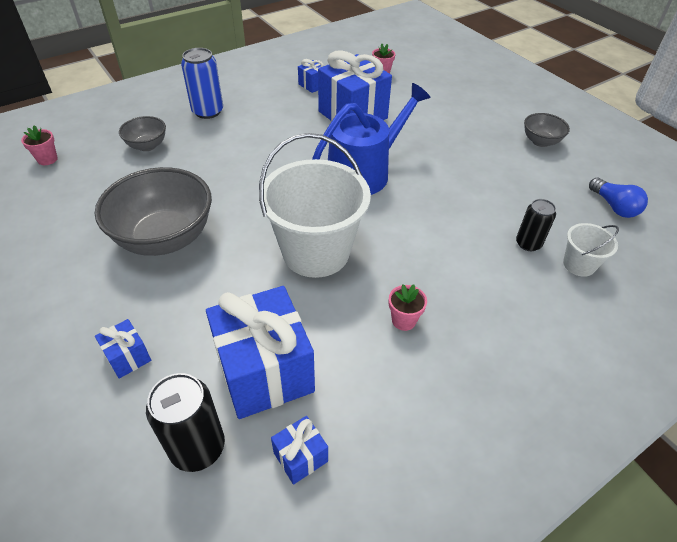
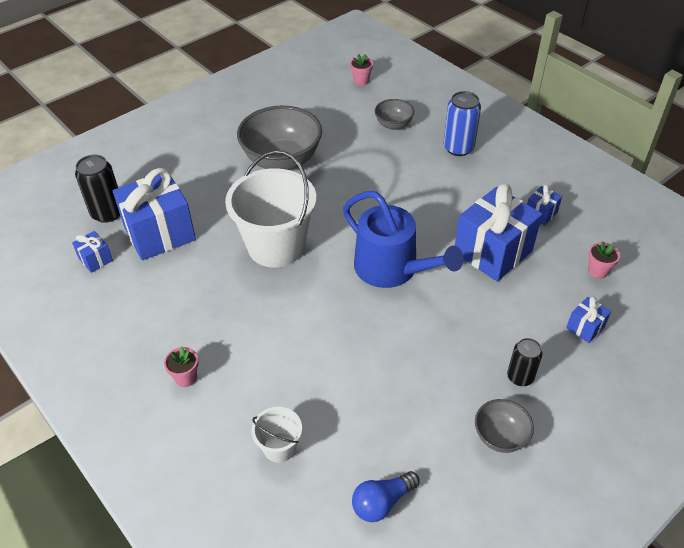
camera: 85 degrees right, 0 degrees up
(128, 357) = (173, 169): blue gift -> blue gift (585, 327)
(403, 320) = (204, 307): pink flower pot -> pink flower pot (186, 378)
(528, 243) = (305, 404): black can -> black can (520, 377)

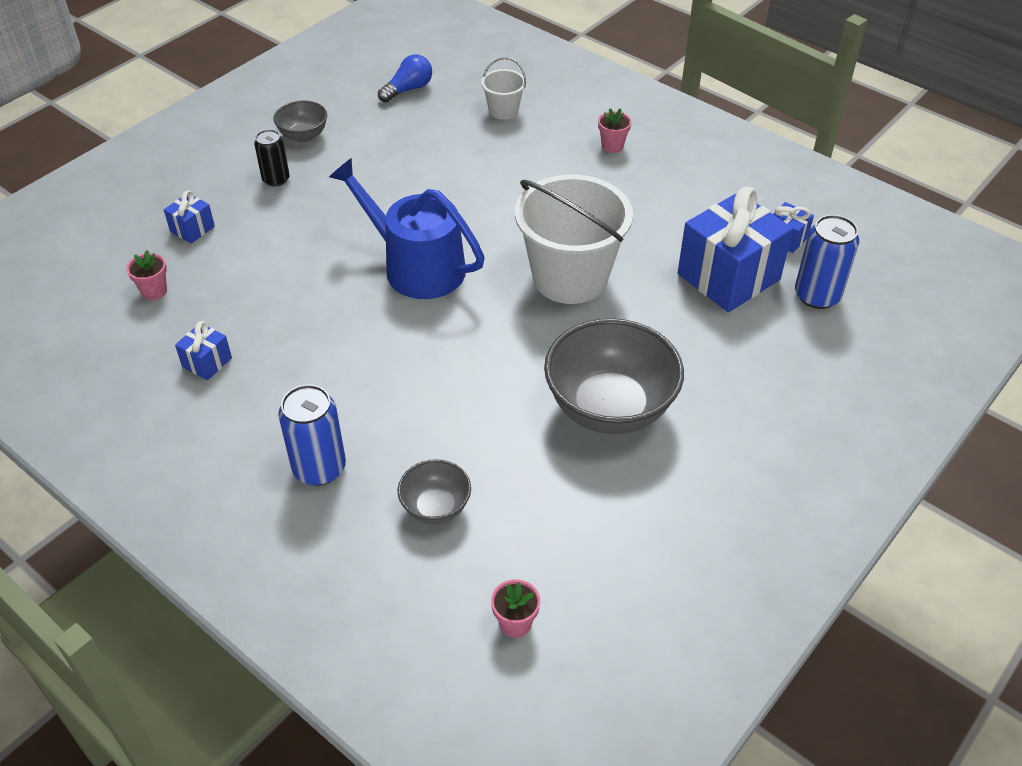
camera: 170 degrees right, 0 degrees up
(107, 213) = (817, 296): black can -> blue can
(493, 252) = (285, 301): blue gift -> none

